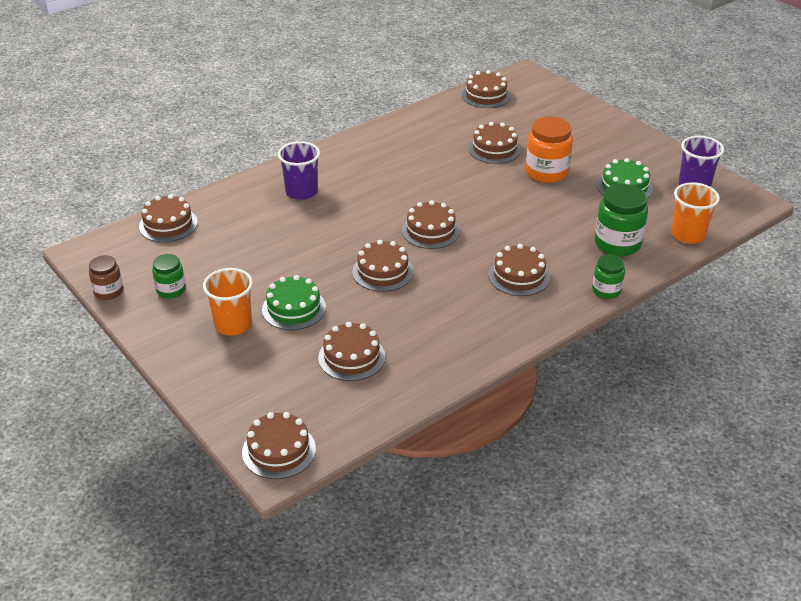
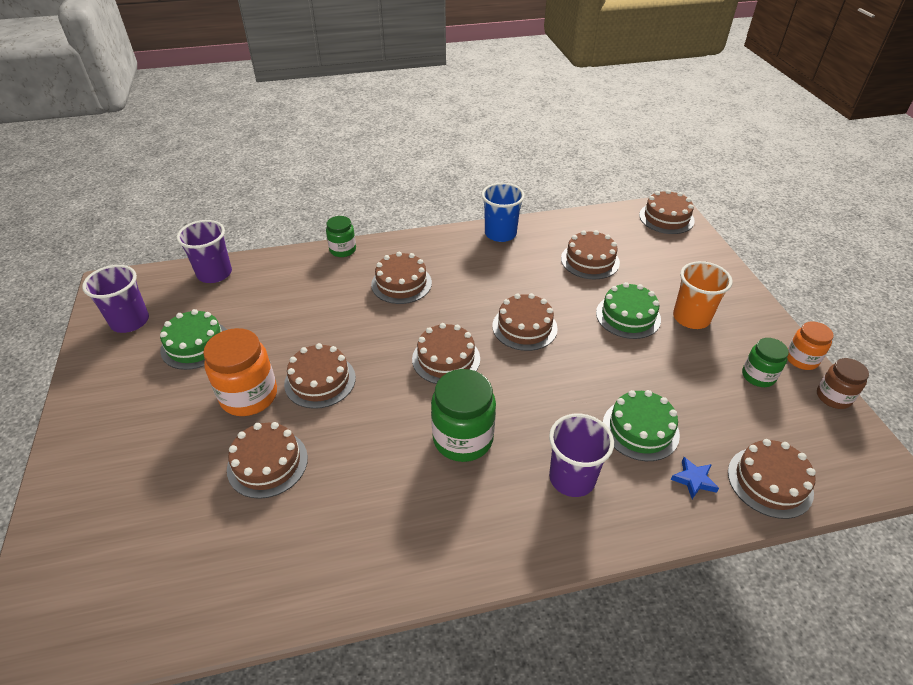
camera: 155 degrees left, 5 degrees up
(130, 315) = (801, 359): none -> orange jar
(220, 212) = (694, 480): none -> blue star
(262, 228) = (640, 429): none -> green cake
(465, 360) = (500, 234): none -> blue cup
(486, 95) = (154, 610): brown cake -> brown cake (320, 380)
(617, 243) = (283, 285): green jar -> green jar (463, 438)
(688, 235) = (214, 273): orange cup -> purple cup

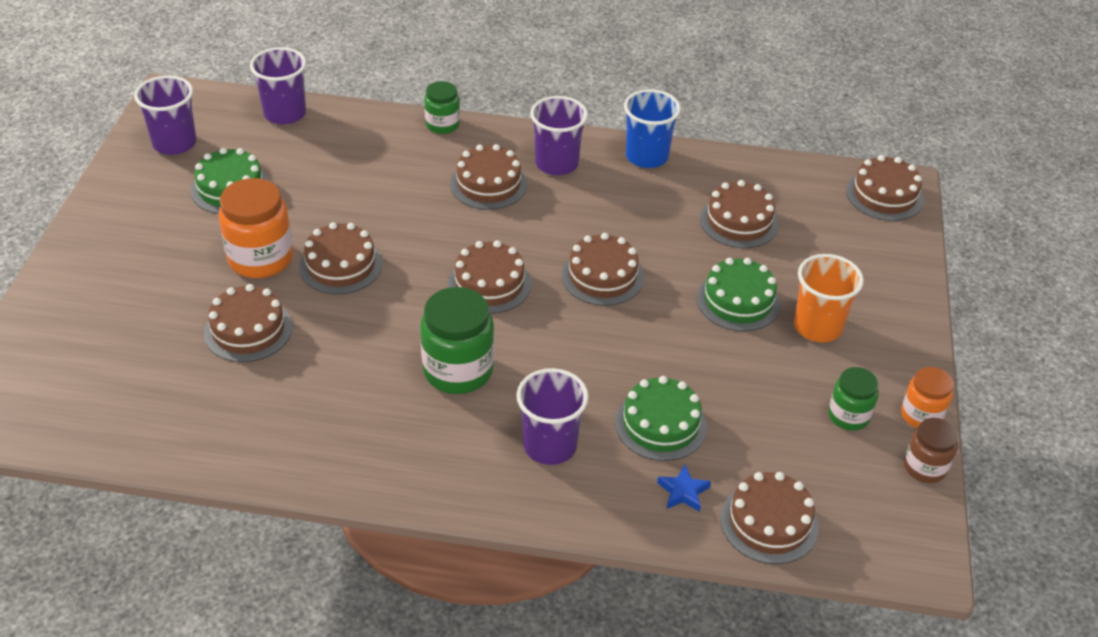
camera: 20 degrees right, 0 degrees up
(441, 255) = (556, 163): none -> purple cup

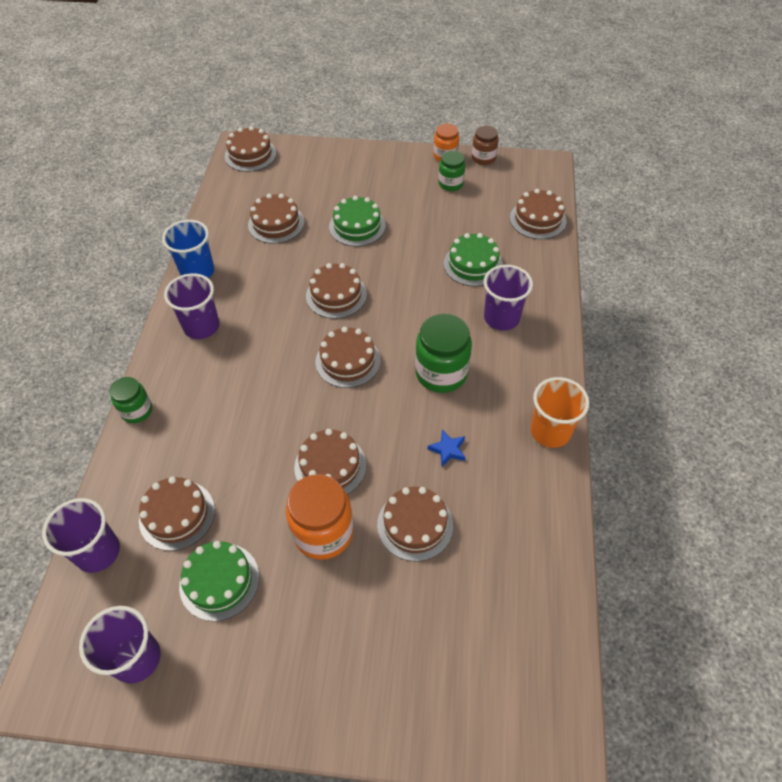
camera: 90 degrees left, 10 degrees up
(488, 184) = (226, 370): brown cake -> brown cake (177, 515)
(683, 492) = (524, 254): blue star -> blue star (448, 450)
(817, 327) = (378, 192): orange cup -> orange cup (550, 431)

